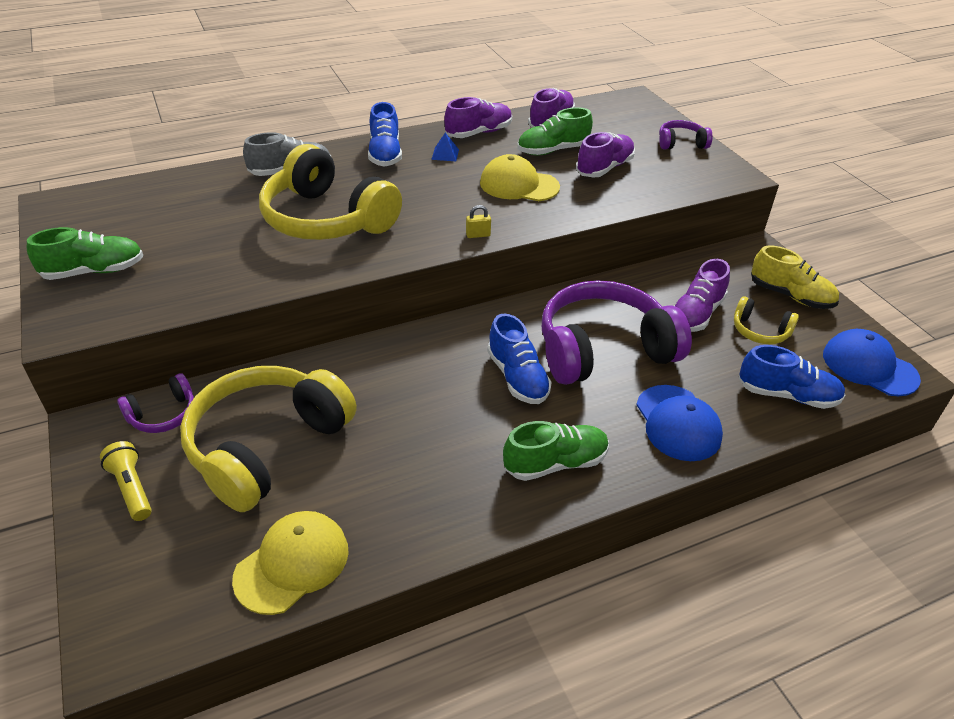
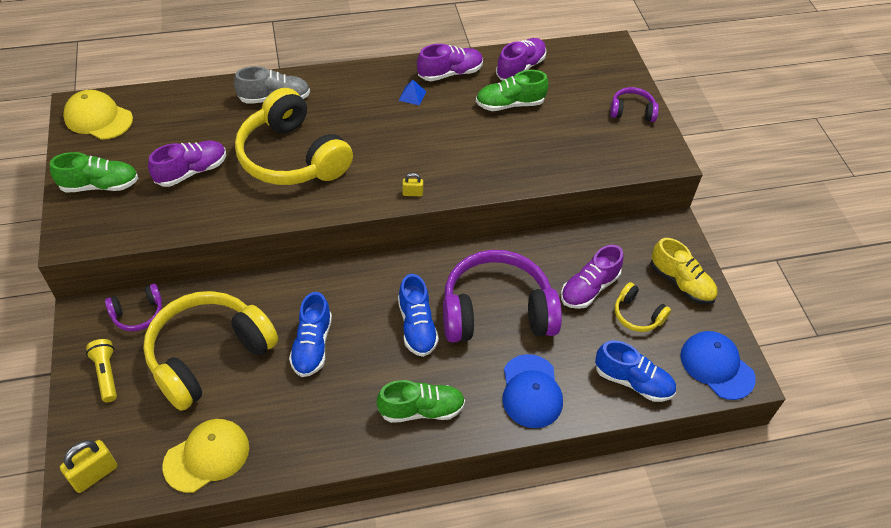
camera: 10 degrees right, 10 degrees up
(135, 615) = (94, 474): none -> yellow padlock
(385, 154) = (360, 88): blue shoe -> blue shoe (312, 345)
(519, 185) = (465, 141): yellow cap -> yellow cap (98, 118)
(604, 168) = (549, 132): purple shoe -> purple shoe (191, 171)

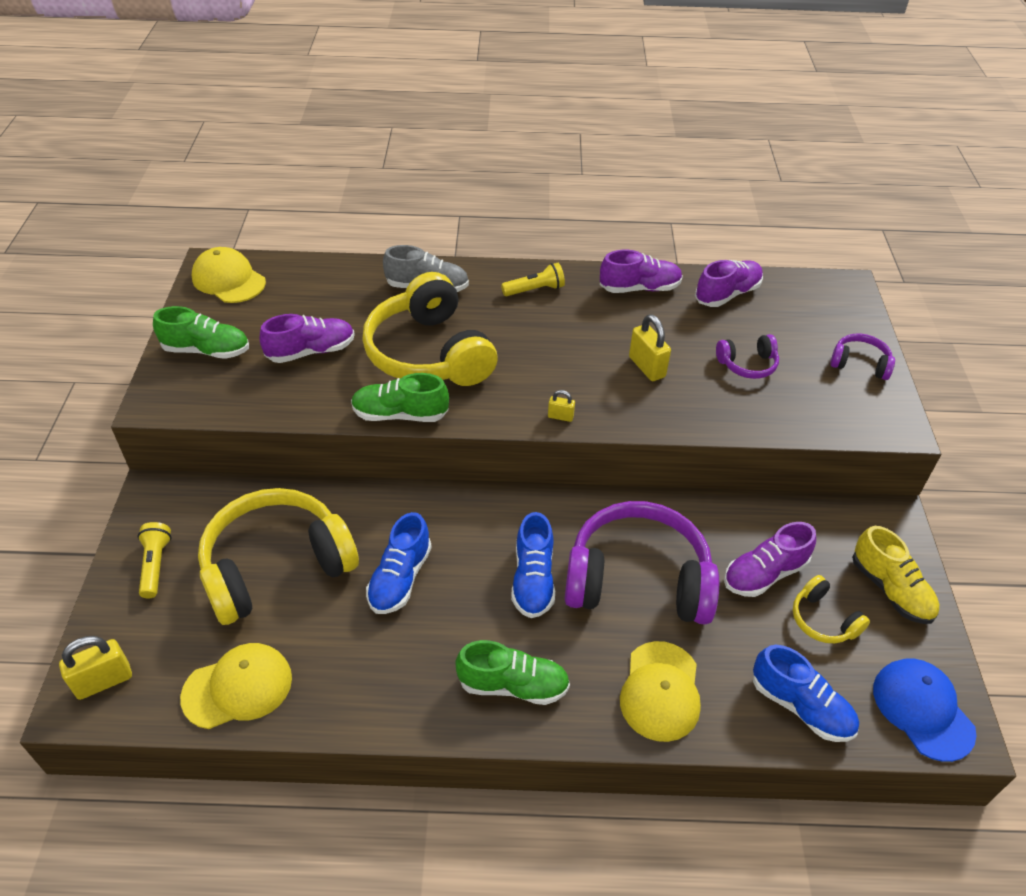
camera: 15 degrees right, 5 degrees down
(138, 314) = (212, 503): purple headphones -> purple headphones (747, 365)
(365, 87) = (535, 290): none -> yellow flashlight
(412, 95) = (588, 306): blue pyramid -> none
(470, 140) = (647, 367): none -> yellow padlock
(510, 104) = (705, 333): green shoe -> green shoe (400, 414)
(531, 391) = (660, 691): blue cap -> yellow cap

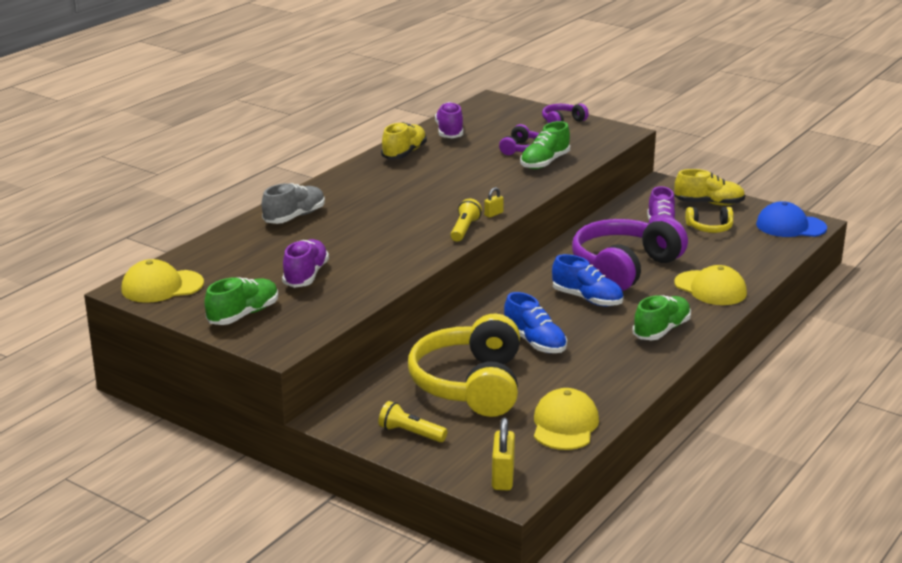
camera: 55 degrees left, 20 degrees down
(400, 414) = (421, 262): green shoe -> green shoe (545, 162)
(429, 353) = (371, 236): yellow headphones -> none
(535, 290) = (355, 184): yellow flashlight -> yellow flashlight (464, 229)
(639, 288) = (404, 153): purple shoe -> yellow shoe
(647, 367) = (483, 176): yellow padlock -> none
(800, 706) = (758, 255): blue shoe -> none

